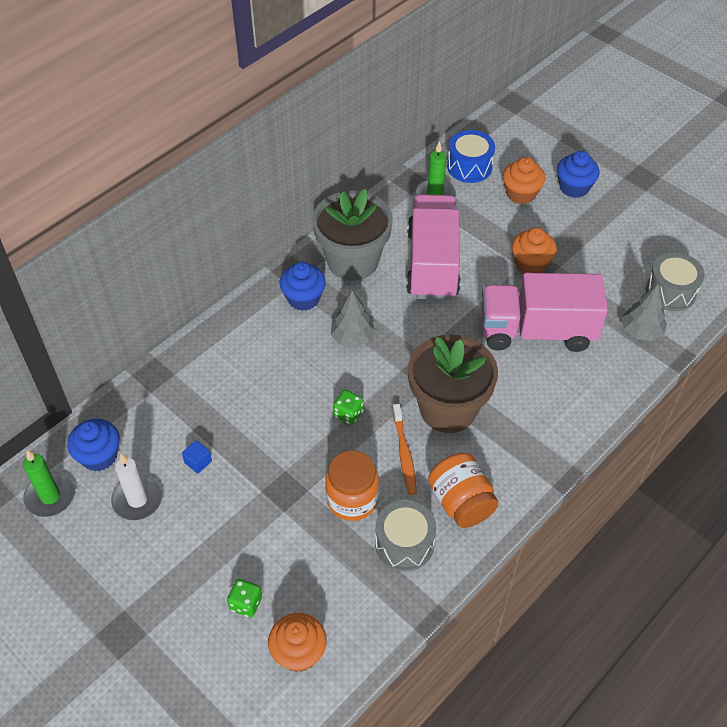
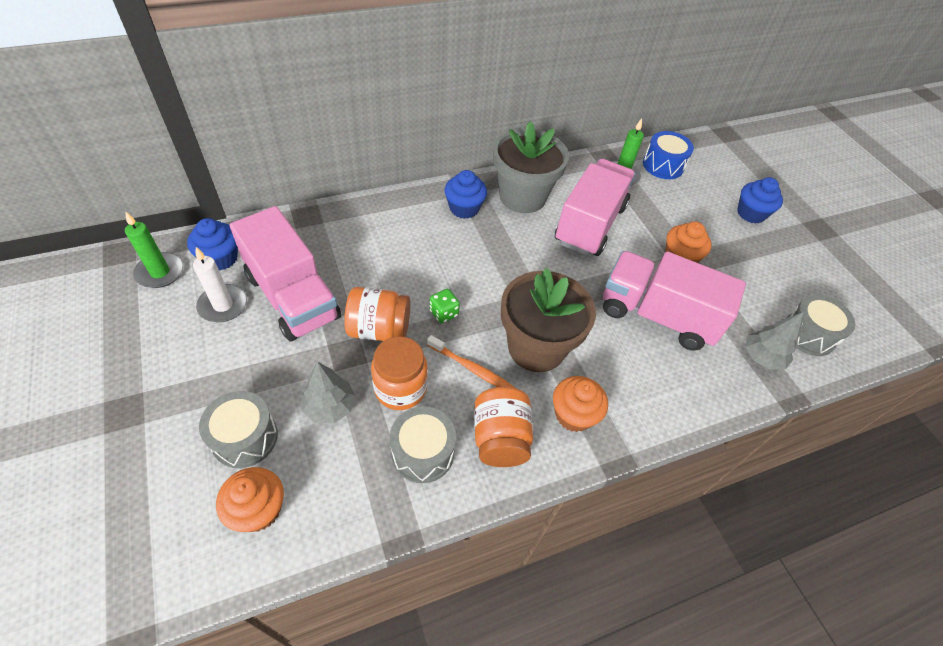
camera: 20 degrees right, 0 degrees up
(198, 462) = (292, 297): blue cube -> pink truck
(246, 603) = (245, 438): green dice -> grey drum
(299, 455) = (379, 329): none -> orange jar
(352, 337) = (486, 254): grey tree -> grey tree (330, 407)
(404, 454) = (472, 369): orange toothbrush -> orange toothbrush turned 75 degrees counterclockwise
(521, 194) = (698, 201): orange cupcake -> orange cupcake (573, 414)

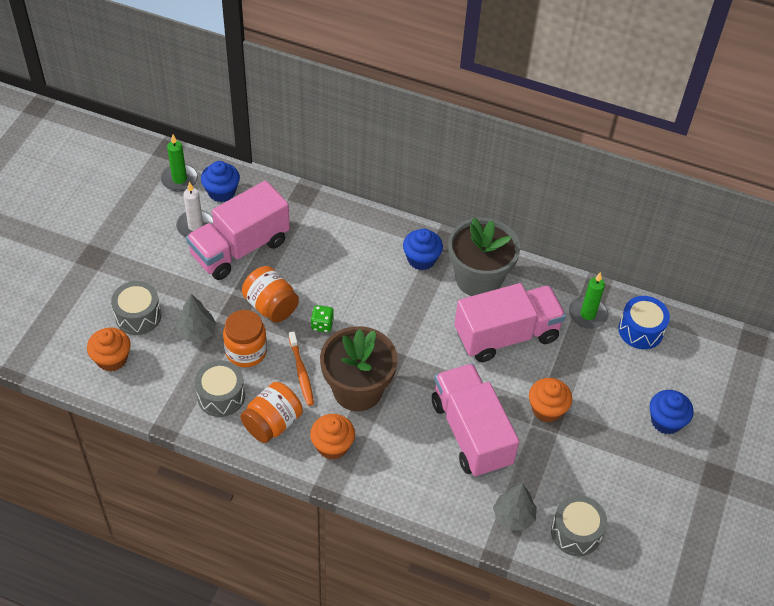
camera: 45 degrees right, 0 degrees up
(292, 297) = (240, 248): pink truck -> pink truck turned 45 degrees clockwise

